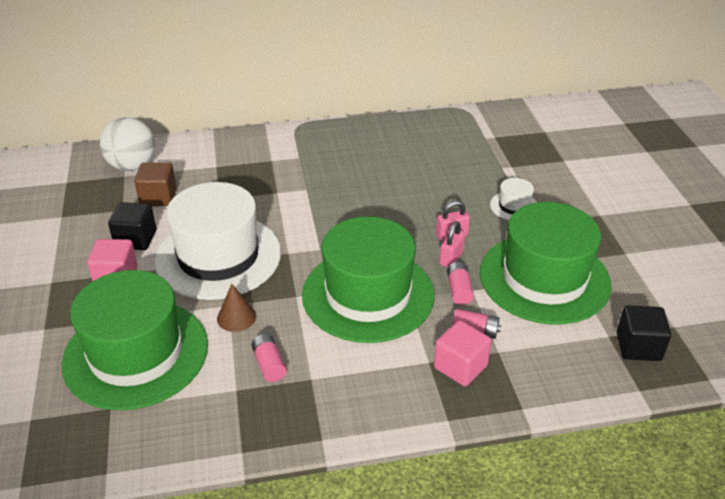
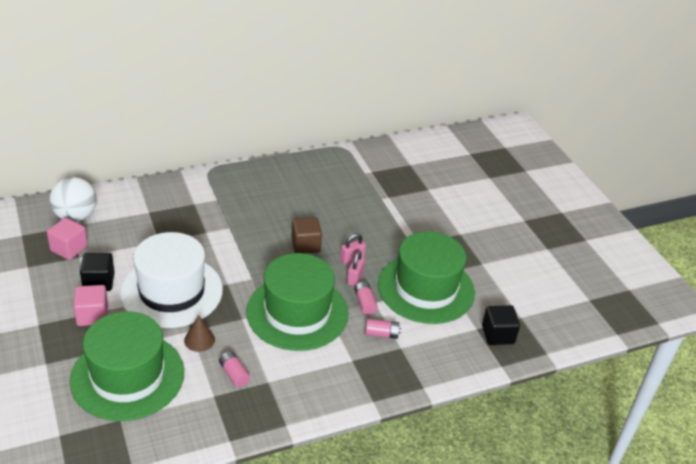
camera: 15 degrees left, 0 degrees up
(158, 197) = (107, 243): brown cube -> brown cube (305, 245)
(460, 366) = (375, 361): pink cube -> pink cube (69, 248)
(514, 206) = (395, 231): white hat -> none

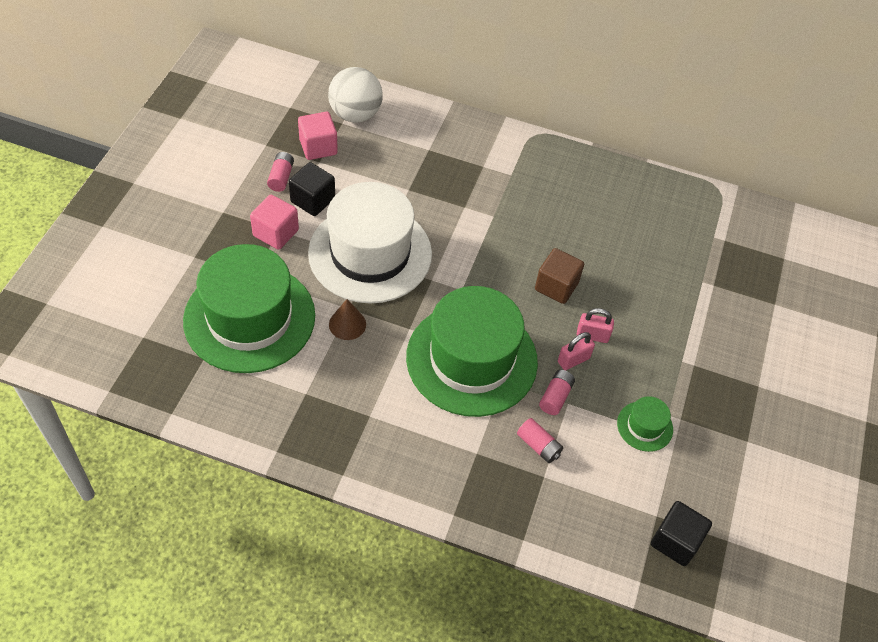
camera: 40 degrees right, 15 degrees up
(234, 374) = (345, 384): pink battery -> pink battery (281, 177)
(426, 288) = (644, 426): green hat -> green hat, size x0.42

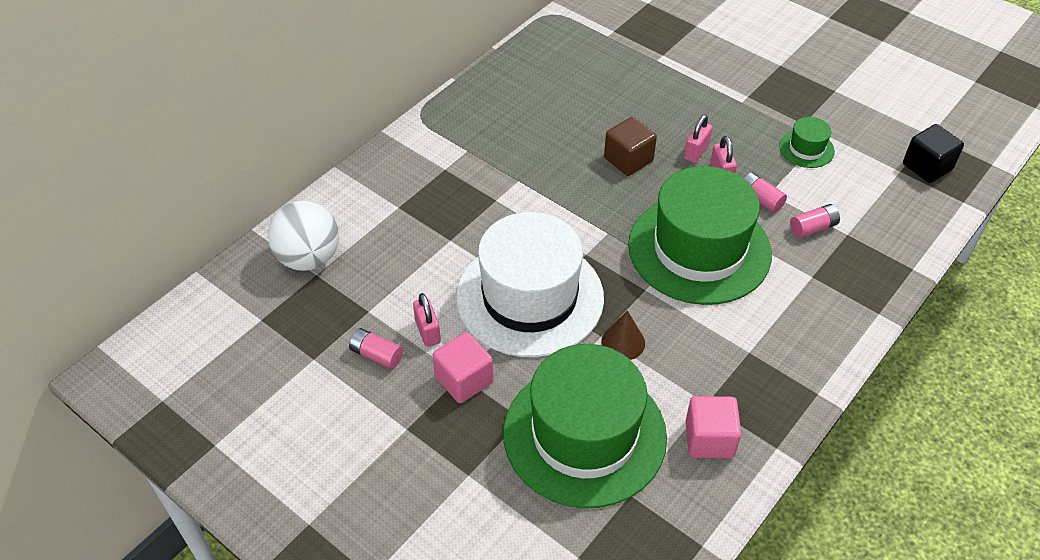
camera: 65 degrees left, 5 degrees down
(313, 200) = (428, 332): black cube -> pink padlock
(318, 147) = (344, 306): pink cube -> pink cube (709, 439)

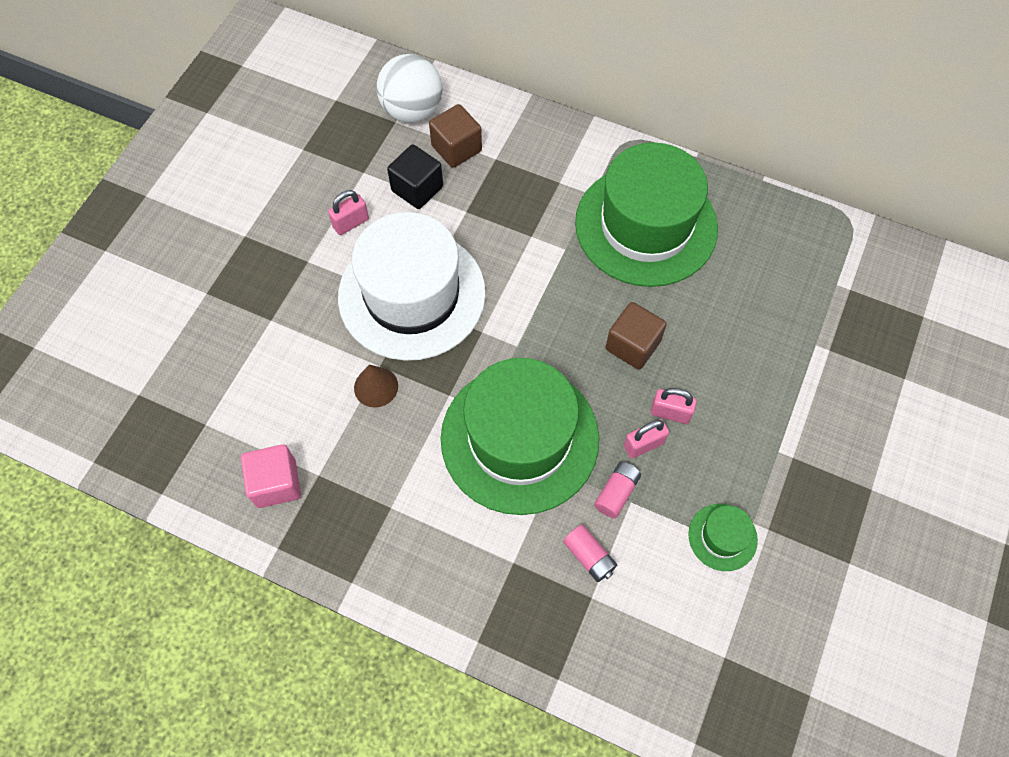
camera: 75 degrees right, 15 degrees up
(373, 233) = (456, 148): none -> brown cube
(376, 355) = (316, 192): pink battery -> none
(464, 380) = (303, 265): pink cube -> none
(584, 434) = (262, 374): green hat -> green hat (646, 225)
(927, 167) = (744, 692): black cube -> black cube (417, 189)

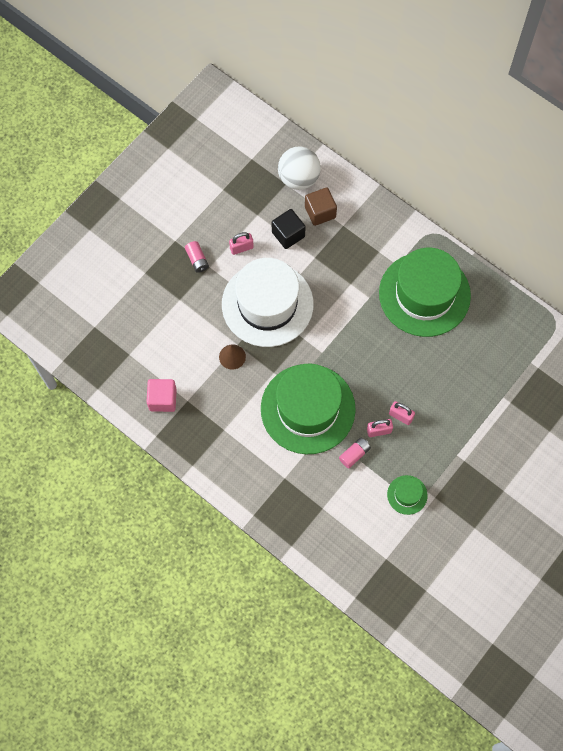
camera: 15 degrees right, 5 degrees up
(589, 556) = (328, 486): pink battery -> pink battery (197, 260)
(632, 345) = (391, 369): brown cube -> none

